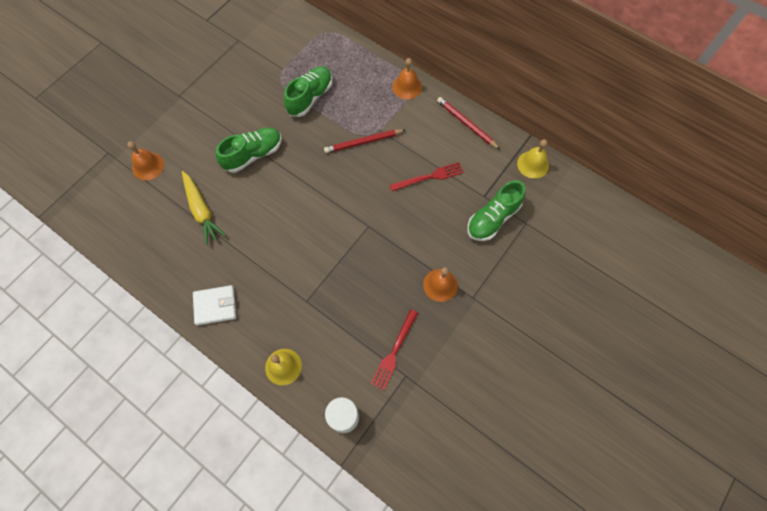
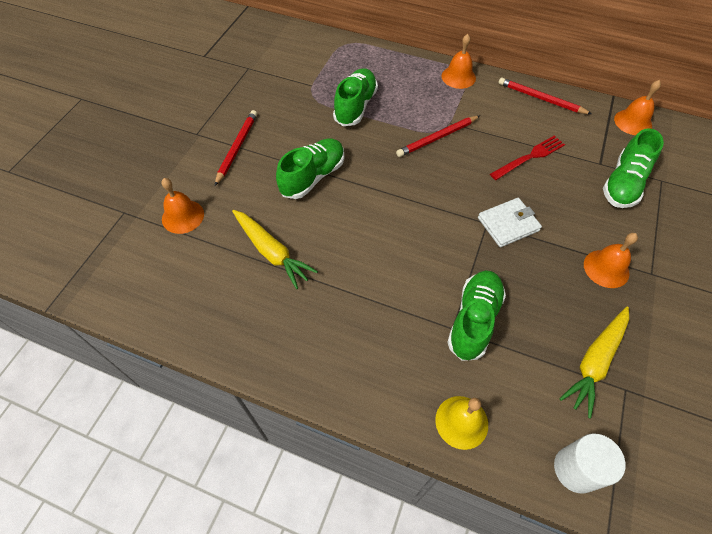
camera: 15 degrees left, 10 degrees down
(205, 116) = (237, 148): none -> red pencil
(215, 306) = (335, 365): white wallet -> white wallet (508, 224)
(323, 299) = (474, 320): none -> green shoe
(394, 351) = (595, 362): red fork -> yellow carrot
(533, 164) = (633, 122): yellow bell -> orange bell

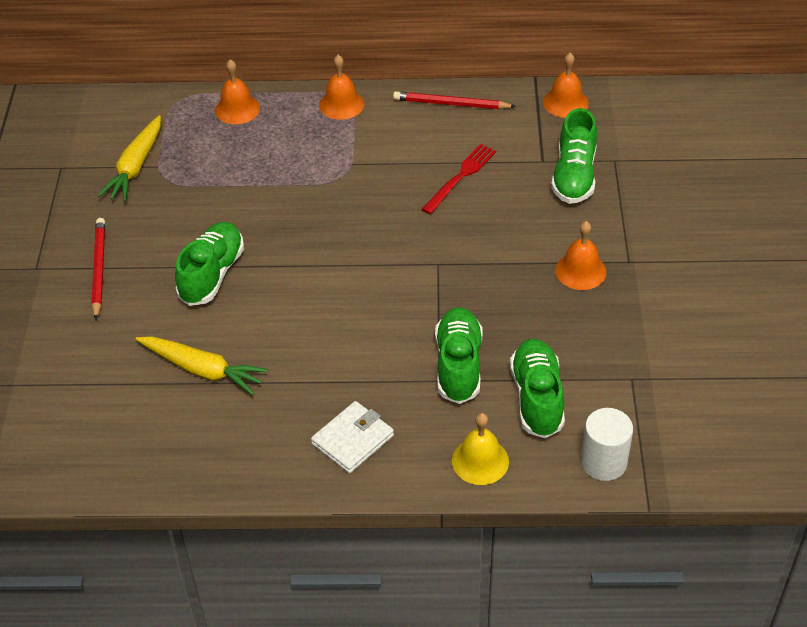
camera: 20 degrees left, 10 degrees down
(183, 216) = (72, 366): orange bell -> orange bell (237, 109)
(355, 106) = (227, 177): green shoe -> green shoe (537, 398)
(437, 138) = (344, 185): red pencil -> none
(508, 224) = (461, 258): white wallet -> white wallet (353, 440)
(595, 362) = (594, 364): yellow carrot -> yellow carrot (135, 167)

